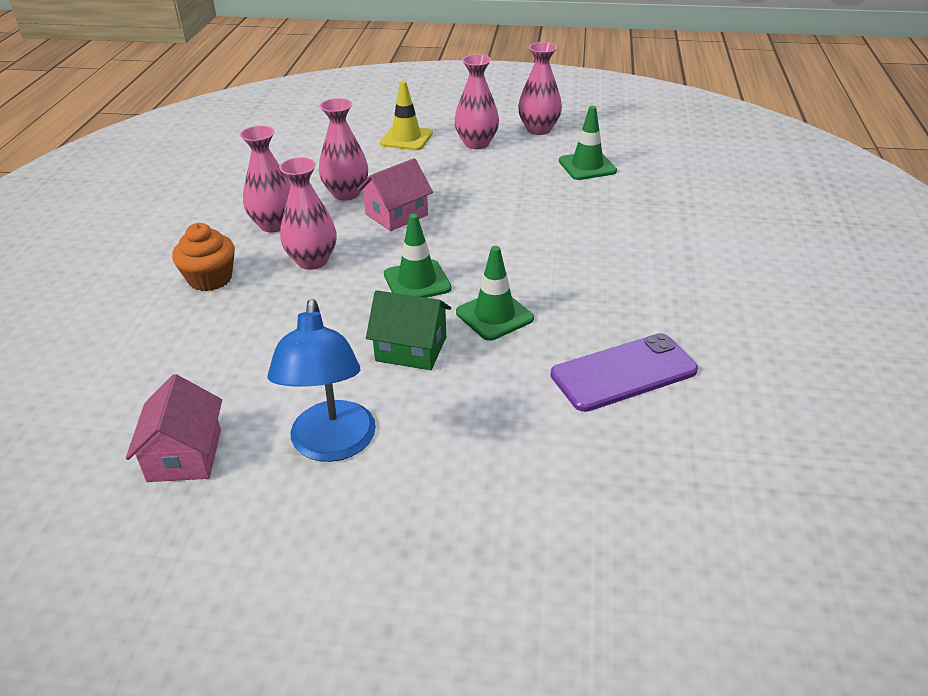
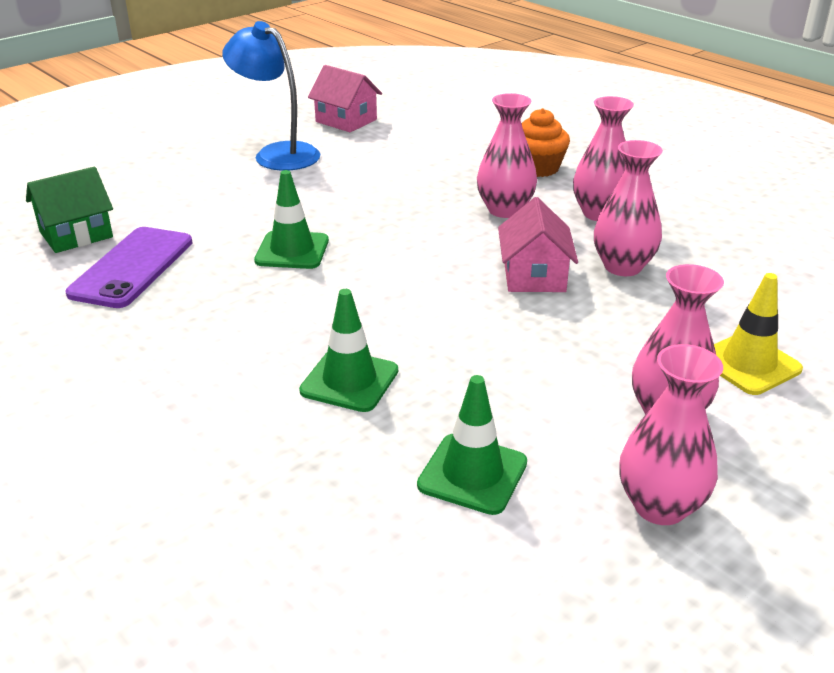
camera: 130 degrees right, 5 degrees down
(411, 349) = (316, 205): green house -> green house (76, 234)
(417, 281) = (397, 240): green traffic cone -> green traffic cone (349, 381)

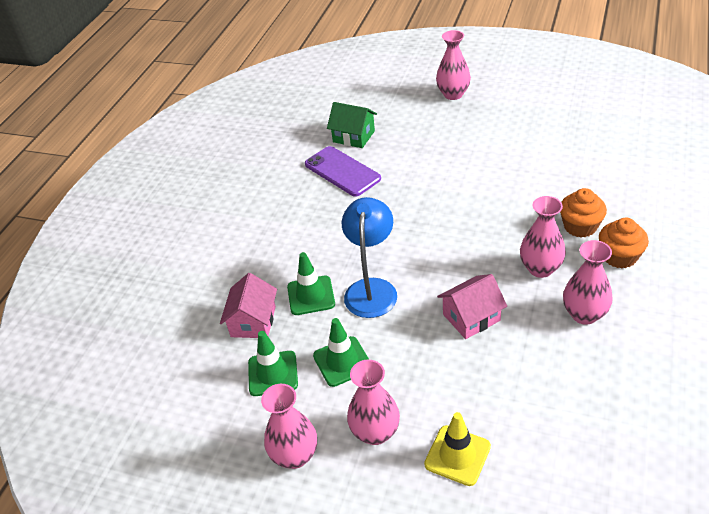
camera: 65 degrees right, 10 degrees up
(132, 267) = (342, 171): purple phone -> purple phone turned 60 degrees clockwise
(277, 154) = (507, 143): blue lamp -> blue lamp (372, 289)
(292, 251) = (407, 211): green traffic cone -> green traffic cone (342, 361)
(346, 121) = (585, 142): pink house -> pink house (253, 321)
(469, 169) = (580, 226): none -> orange cupcake
(622, 267) = (521, 353): pink vase -> pink vase (453, 94)

